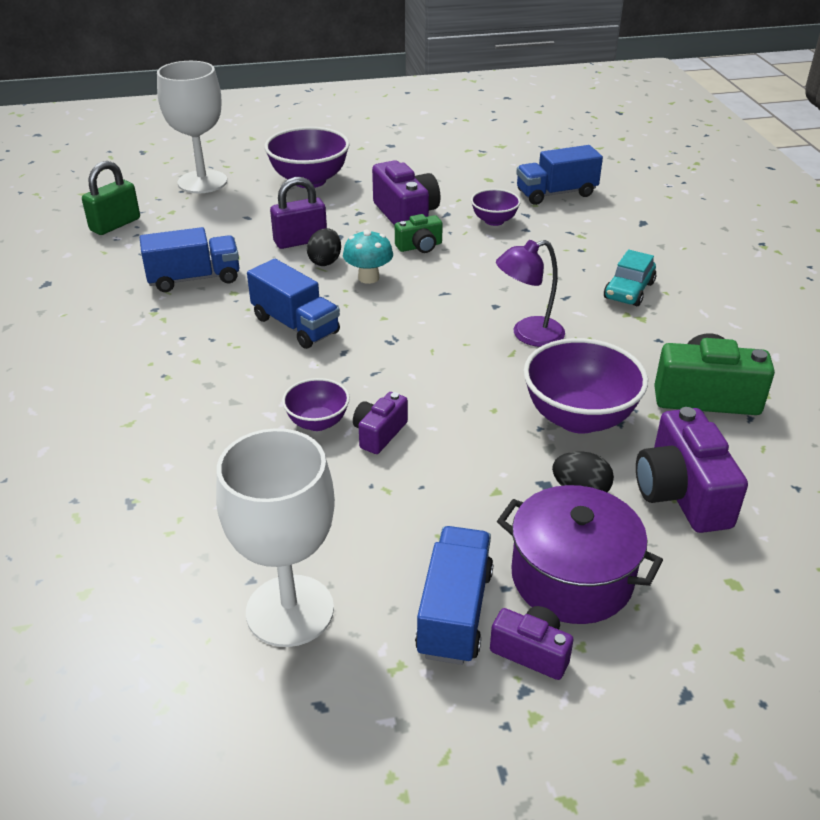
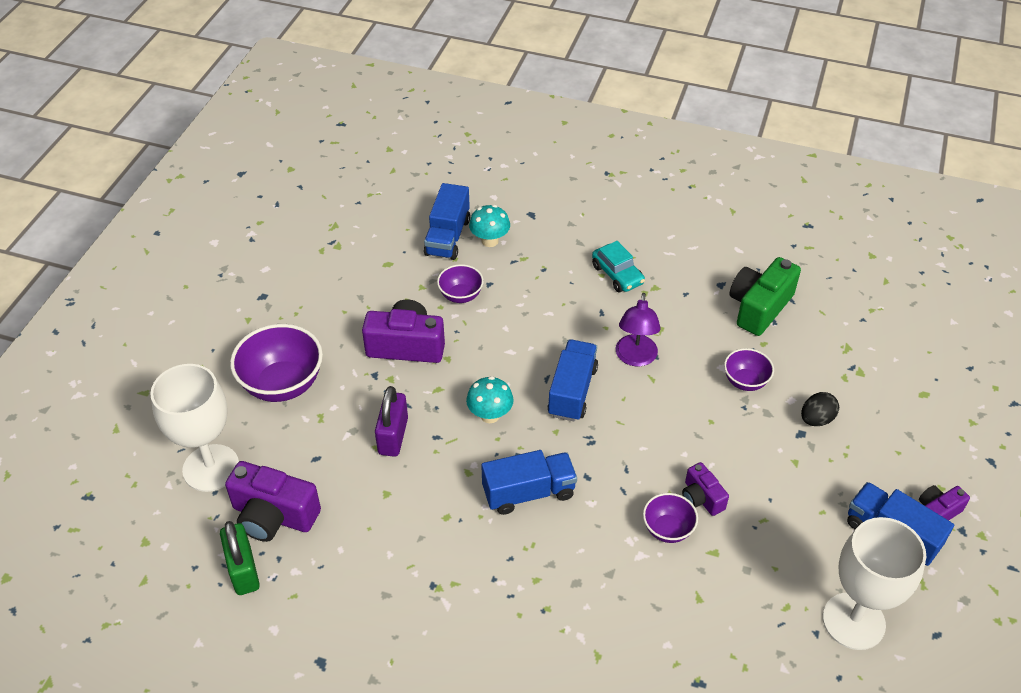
camera: 60 degrees left, 10 degrees up
(194, 278) = (401, 538): blue truck -> blue truck (572, 391)
(325, 261) = (442, 433): black egg -> none
(419, 246) = (465, 361): green camera -> none
(571, 577) = (888, 464): purple pot -> none
(579, 213) = (490, 241): none -> turquoise mushroom
(579, 418) = (745, 381): purple bowl -> purple bowl, size x0.55
(681, 493) = (842, 373): purple camera -> purple camera (273, 516)

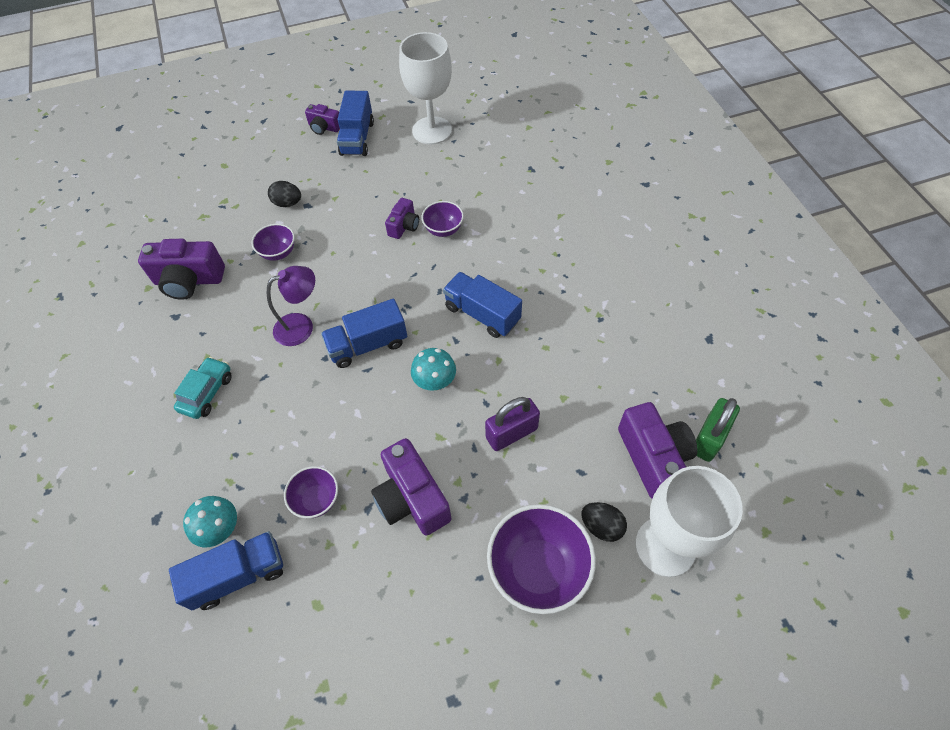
camera: 125 degrees left, 10 degrees up
(266, 440) = (601, 526): none -> black egg
(759, 307) = (189, 280): green camera -> purple camera

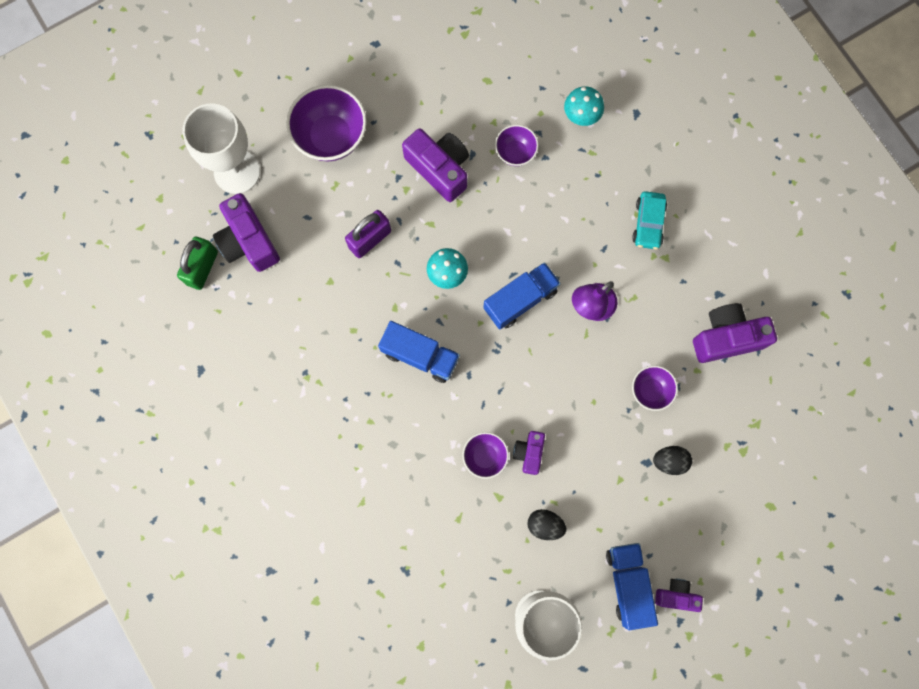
camera: 165 degrees right, 20 degrees up
(238, 575) = (553, 87): blue truck -> none
(601, 526) = (286, 177): black egg -> black egg (545, 525)

